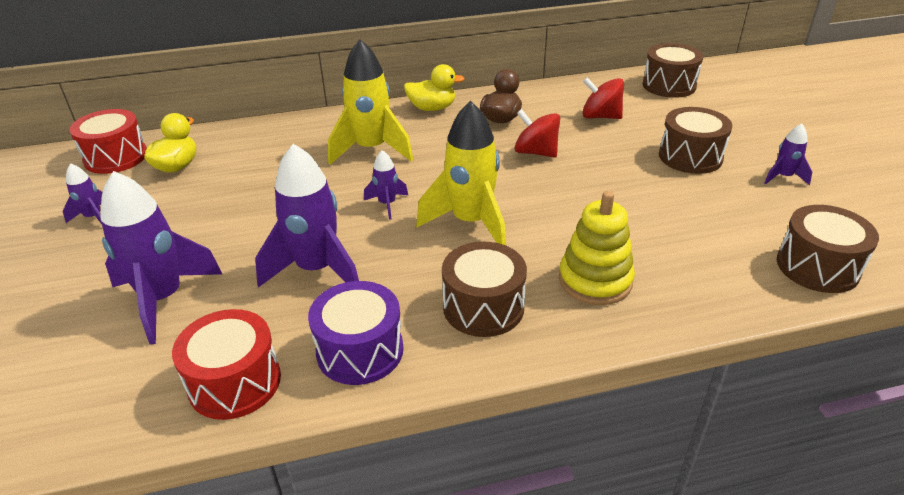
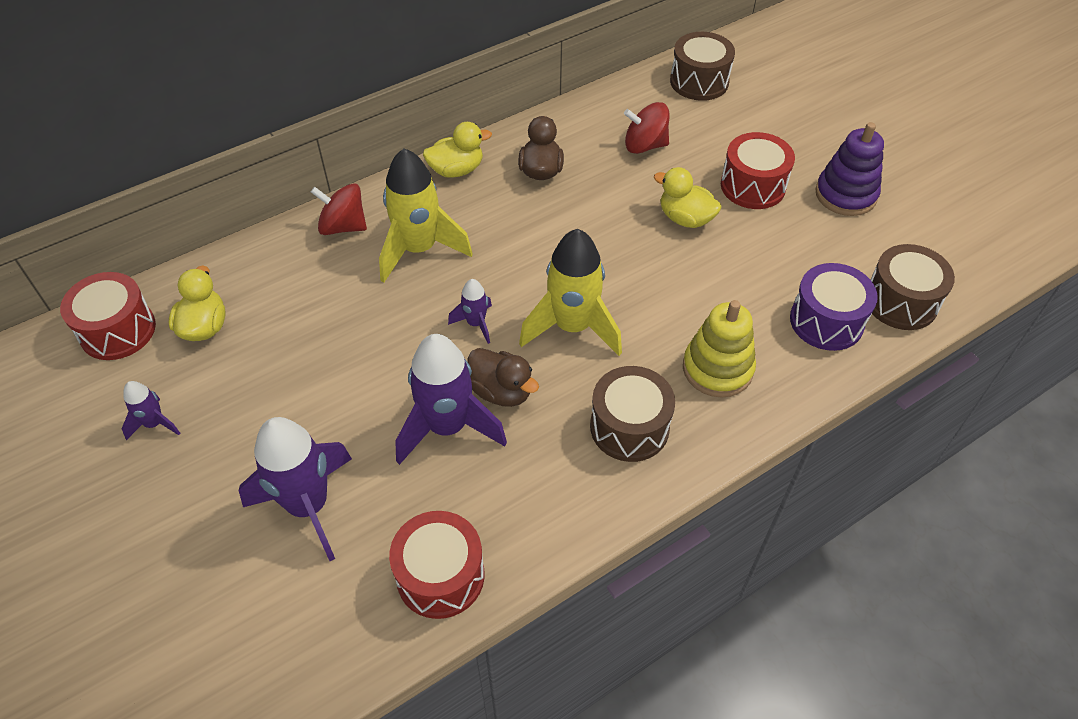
camera: 20 degrees left, 15 degrees up
(360, 351) = (539, 508): purple drum -> purple drum (826, 321)
(380, 255) = (501, 391): none -> brown duck
(536, 152) = (598, 214): red spinning top -> red spinning top (343, 226)
(614, 168) = (685, 218): none -> yellow duck
(690, 157) = (753, 186): brown drum -> red drum
(783, 177) = (845, 195): purple rocket -> purple stacking toy

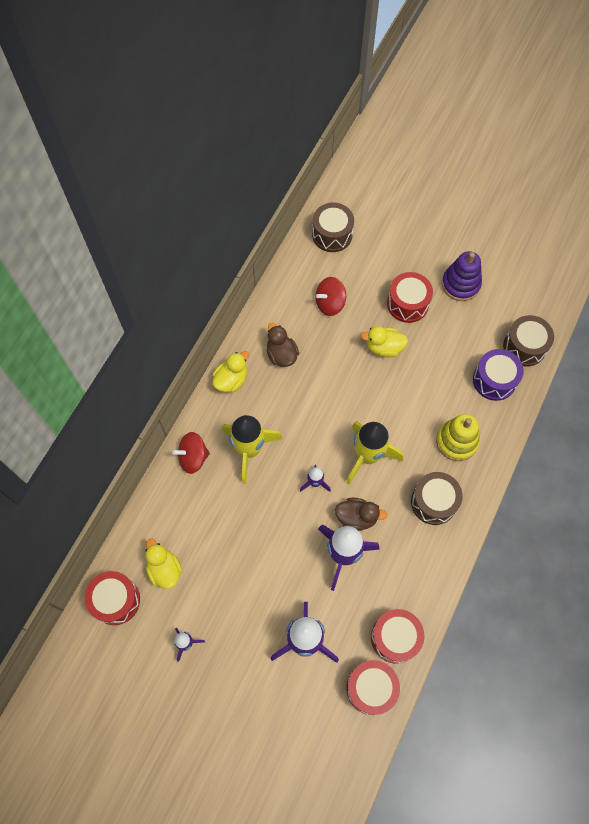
camera: 30 degrees left, 15 degrees up
(351, 626) = (371, 688): none -> red drum

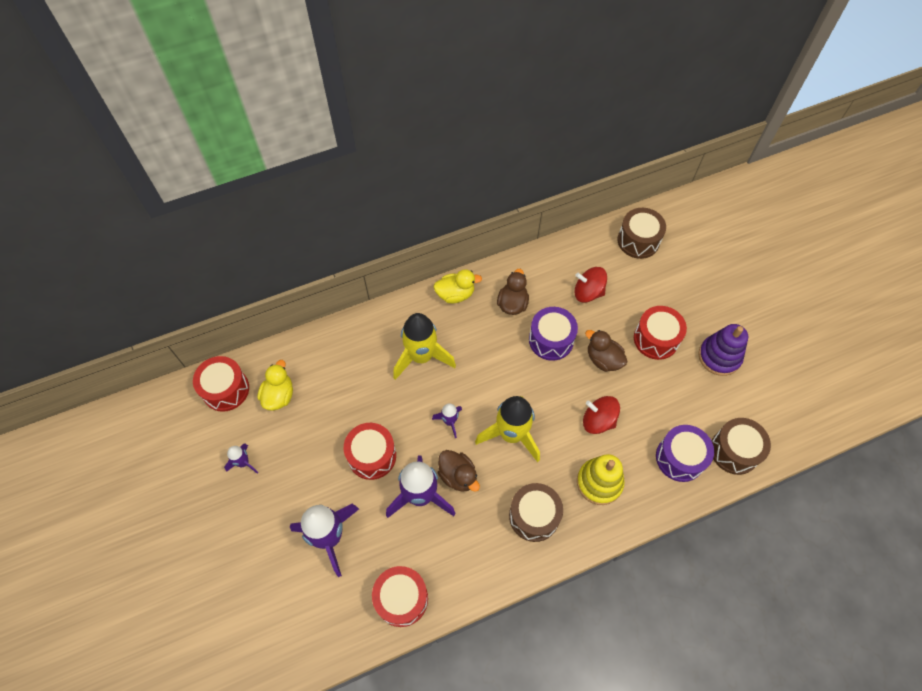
camera: 40 degrees right, 5 degrees down
(193, 457) = (374, 330): red spinning top -> red spinning top (598, 420)
(334, 361) = (551, 340): none -> purple drum
(371, 688) = (345, 622): red drum -> red drum (372, 456)
(384, 348) = (603, 359): yellow duck -> brown duck

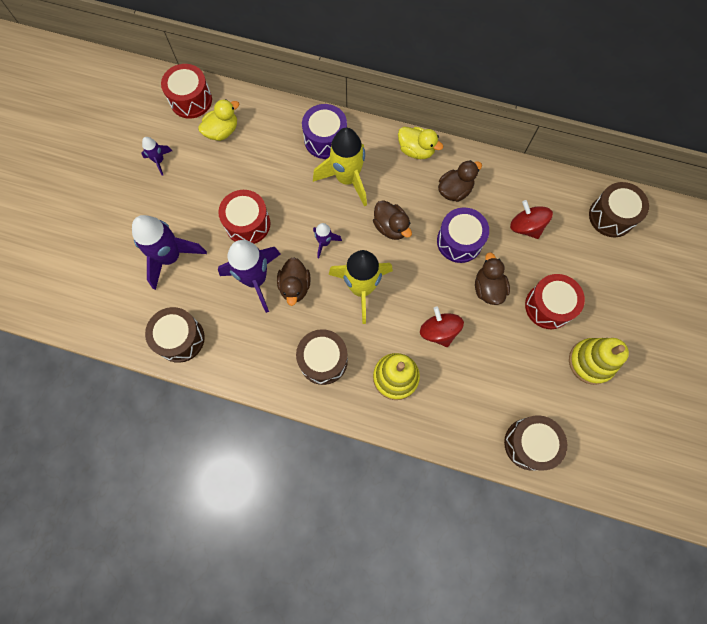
camera: 40 degrees right, 10 degrees up
(401, 599) = (180, 339): red drum -> brown drum
(490, 369) = (391, 227): none -> brown duck
(680, 458) = (478, 412): purple drum -> purple drum (325, 140)
(719, 356) = (591, 362): purple stacking toy -> yellow stacking toy

